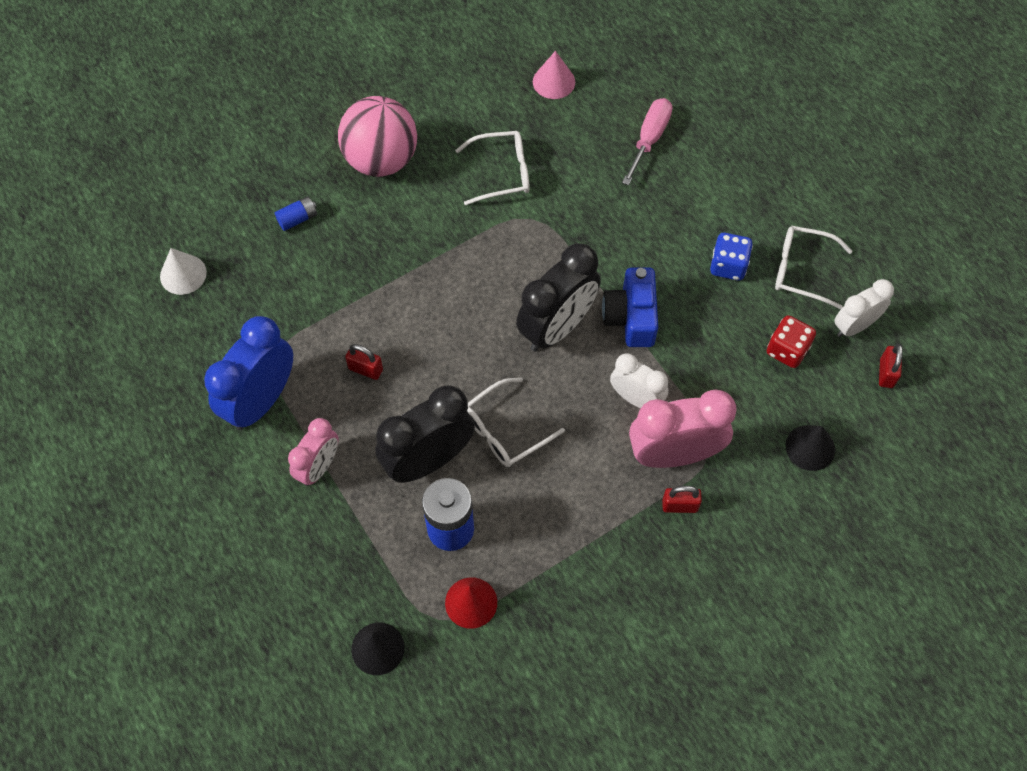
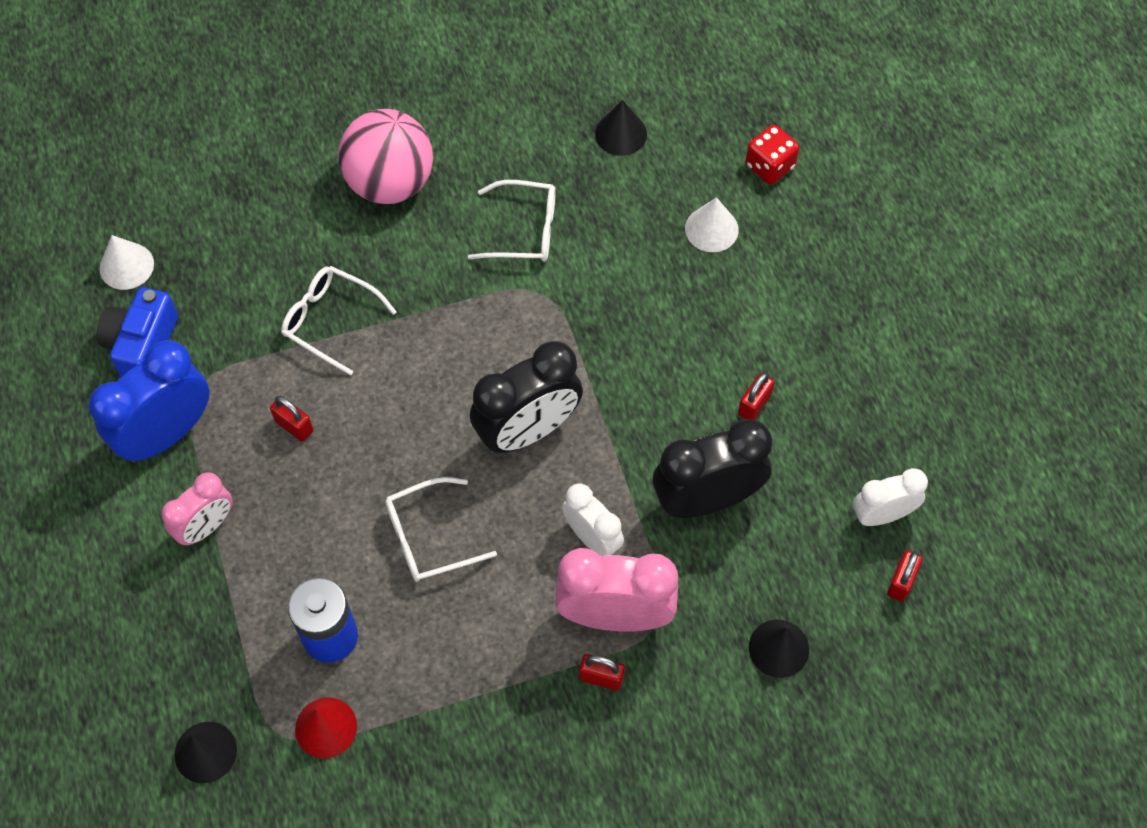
camera: 15 degrees right, 0 degrees up
(298, 219) = (274, 231): blue battery -> none
(428, 460) = (331, 550): black clock -> black clock (707, 499)
(554, 81) = (621, 133): pink cone -> black cone
(631, 317) = (618, 439): blue camera -> blue camera (142, 344)
(649, 139) = (711, 229): pink screwdriver -> white cone
(728, 266) = (754, 405): blue dice -> red padlock
(787, 350) = (790, 524): red dice -> red dice (769, 166)
(802, 270) = (842, 432): white glasses -> white glasses (331, 321)

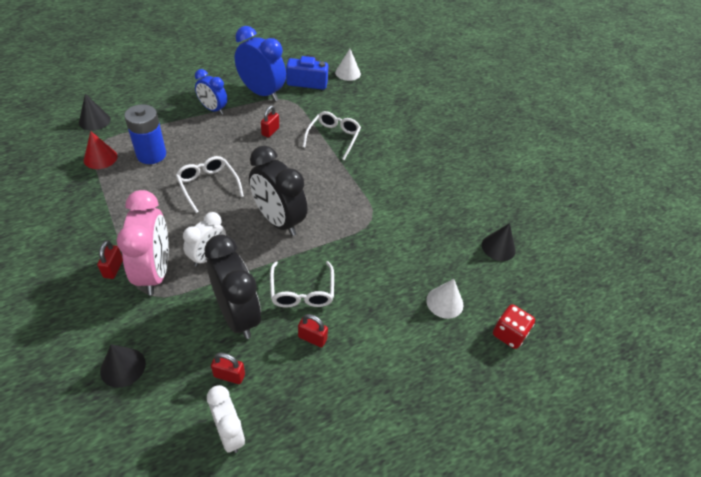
camera: 75 degrees right, 15 degrees down
(206, 526) = (213, 109): pink clock -> blue clock
(390, 182) = (423, 151): pink ball -> none
(523, 230) = (412, 207): white glasses -> white glasses (302, 291)
(901, 582) = (171, 452): red padlock -> red padlock (229, 375)

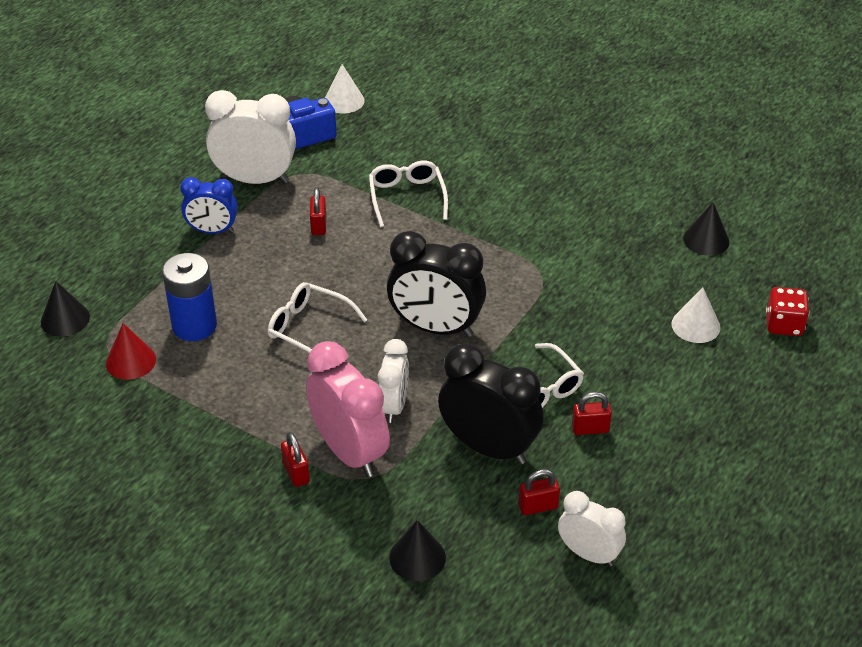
camera: 25 degrees left, 5 degrees down
(261, 93) = (255, 179): blue clock -> white clock

